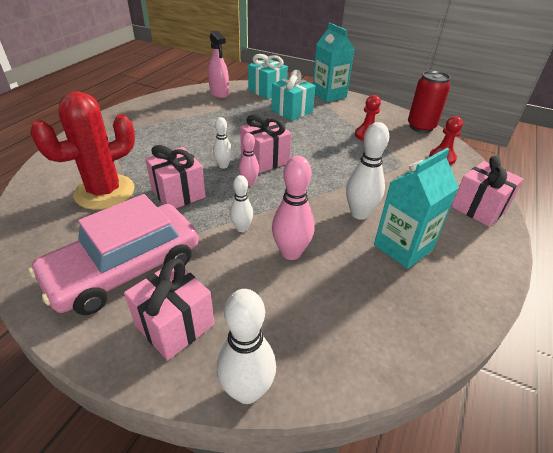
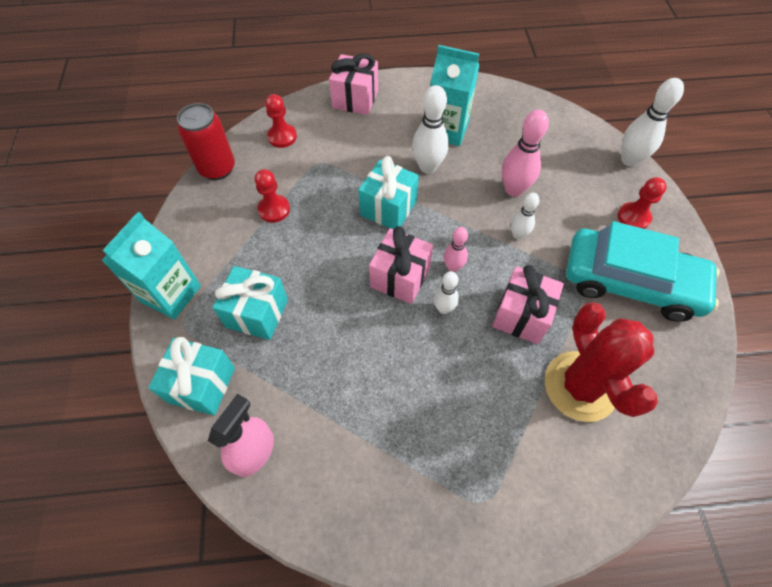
camera: 120 degrees left, 20 degrees up
(105, 192) = (580, 386): red cactus -> red cactus turned 60 degrees clockwise
(125, 269) = (631, 282): pink car -> turquoise car
(174, 325) = (633, 217): pink gift -> red pawn
(329, 177) = (388, 208): none -> turquoise gift

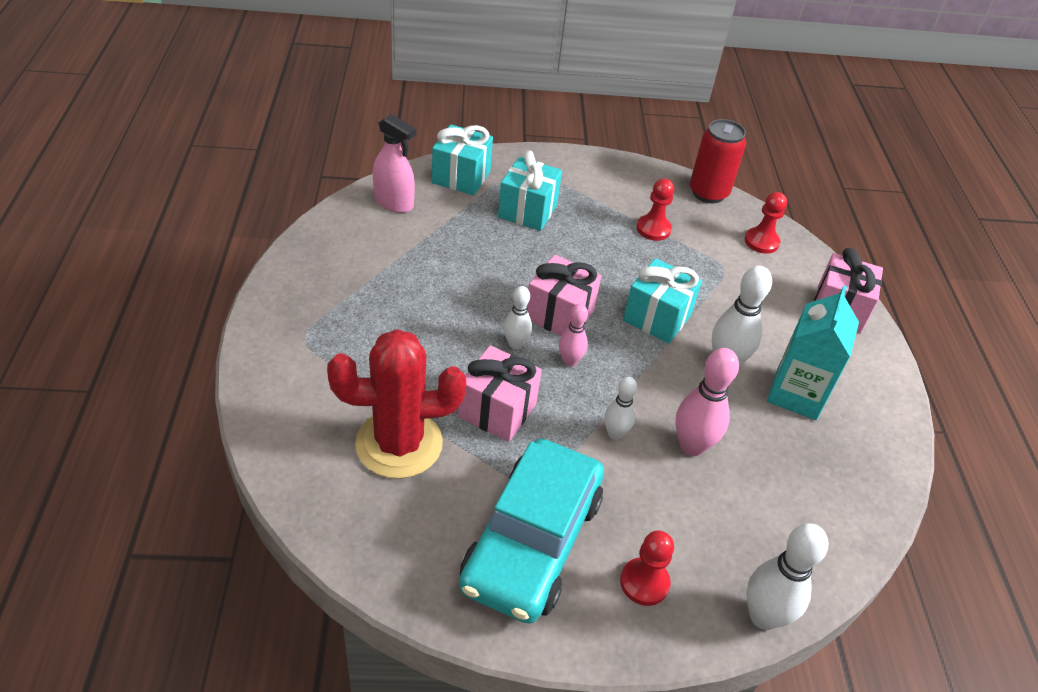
camera: 90 degrees right, 15 degrees down
(171, 294) = (554, 162): turquoise carton -> none

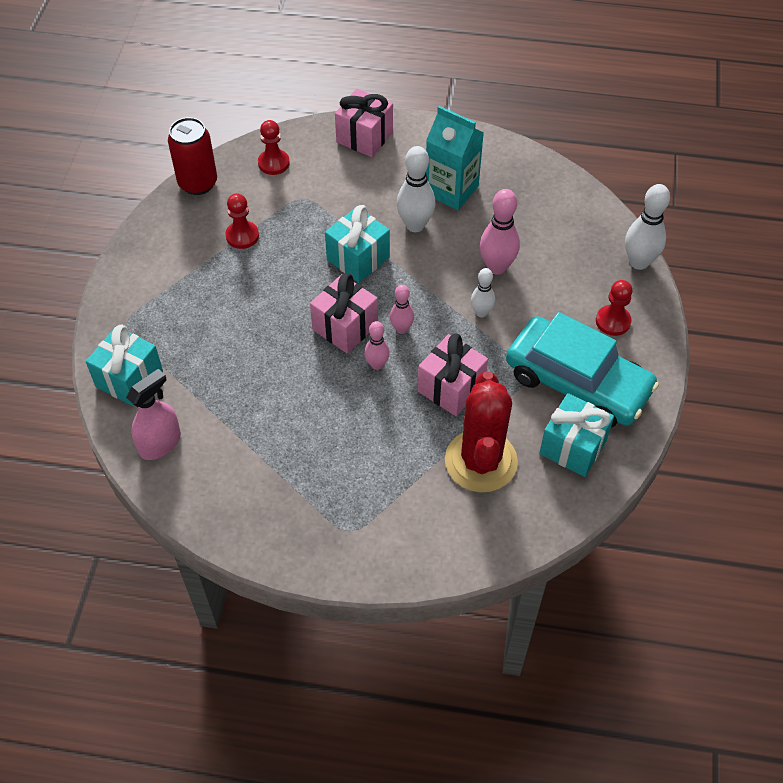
camera: 75 degrees left, 10 degrees up
(515, 344) = (377, 364): white bowling pin -> pink bowling pin
(527, 211) = (197, 329): turquoise gift -> turquoise gift (573, 447)

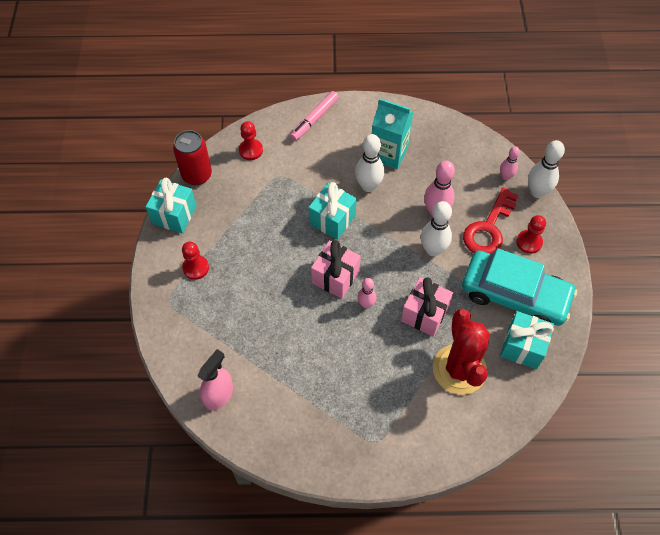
camera: 10 degrees left, 5 degrees up
(129, 379) = (183, 345): turquoise gift -> turquoise gift (174, 215)
(242, 236) = (241, 214): red pawn -> red pawn (196, 268)
(364, 137) = (314, 119): pink gift -> pink marker
(401, 329) = (377, 272): pink bowling pin -> pink bowling pin (505, 176)
(481, 312) = (433, 250): white bowling pin -> white bowling pin, size x1.66
(562, 297) = (488, 228): none -> red key

